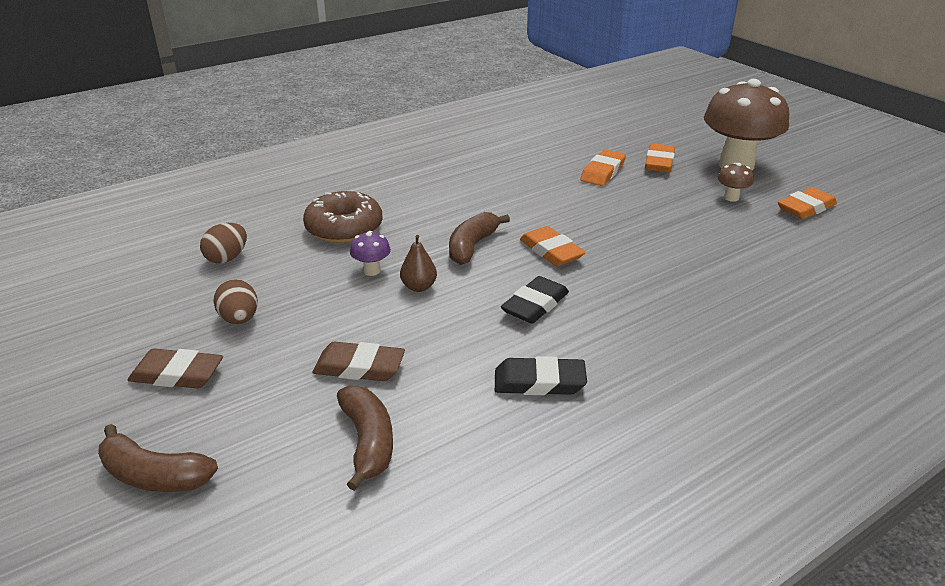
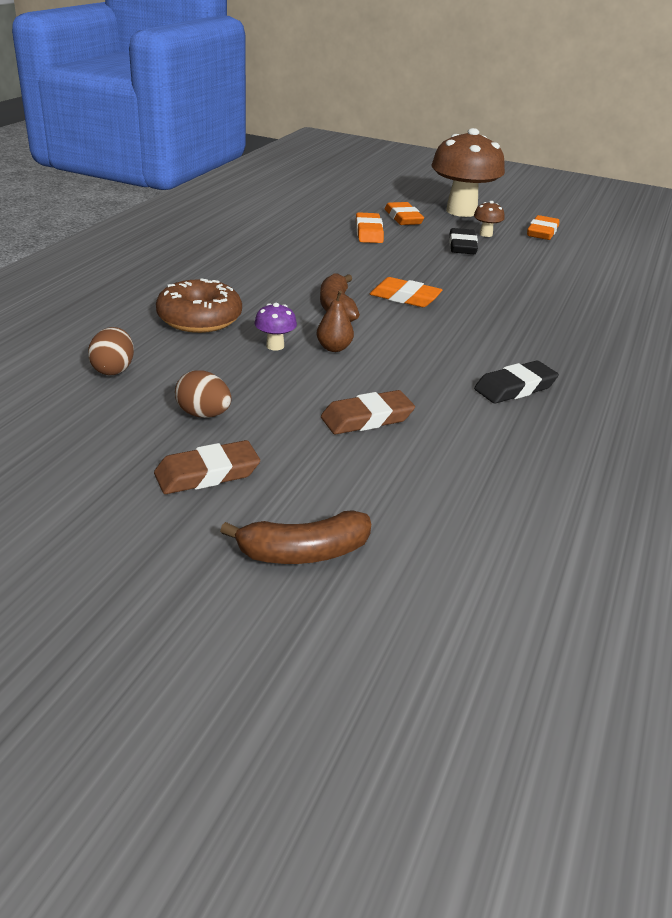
camera: 35 degrees left, 0 degrees up
(368, 442) = (447, 466): brown banana -> none
(535, 305) = (443, 338): black eraser -> black eraser (462, 246)

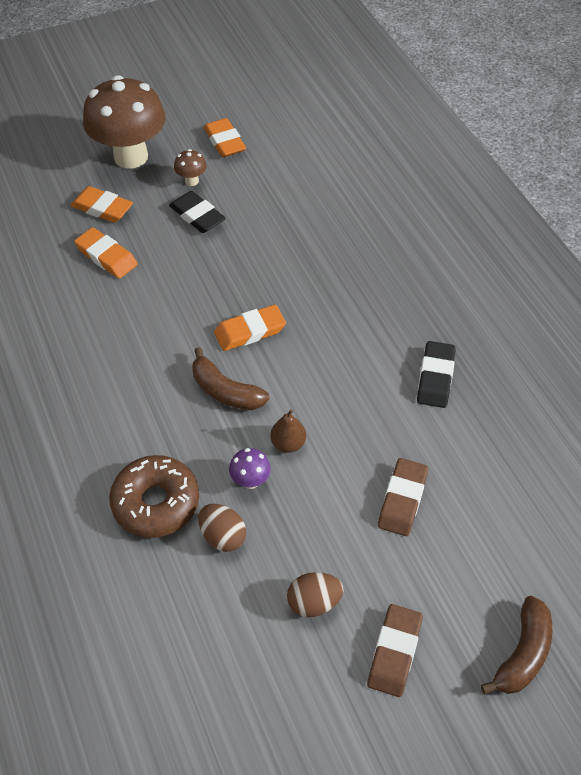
camera: 45 degrees left, 20 degrees up
(113, 369) = (191, 623): brown egg -> brown egg (223, 536)

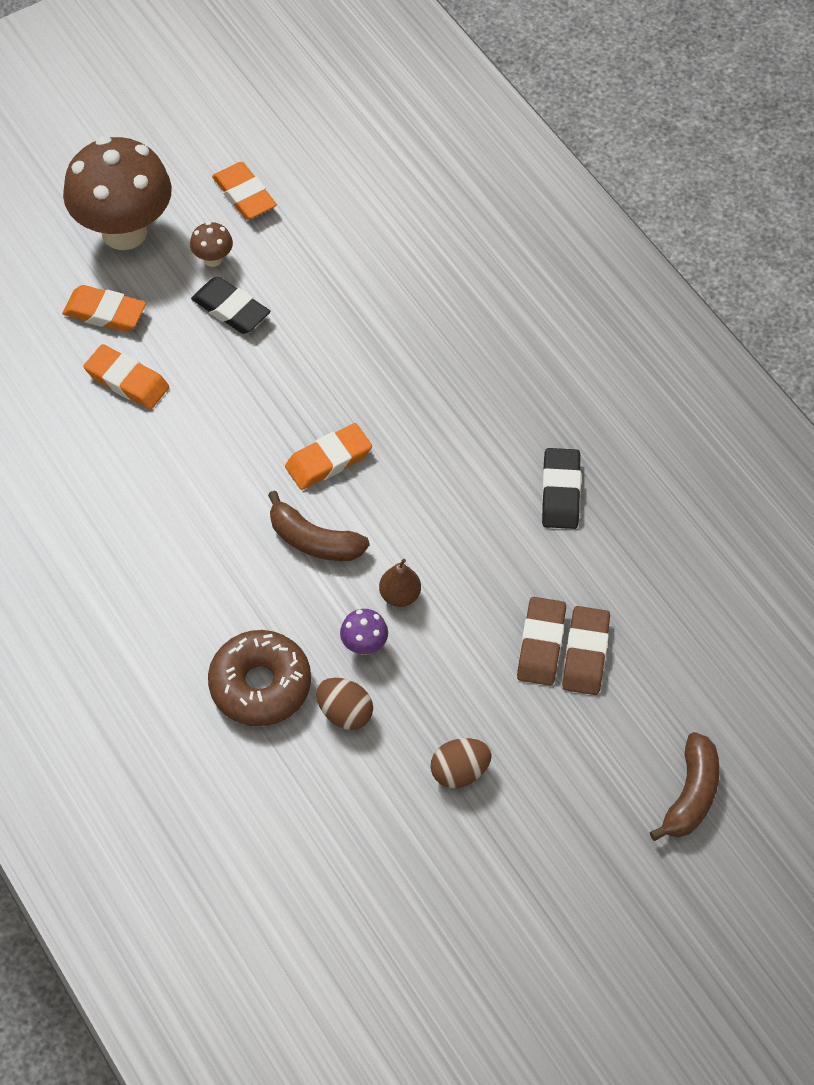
camera: 10 degrees left, 5 degrees up
(394, 652) = (554, 812): brown eraser -> brown eraser (585, 653)

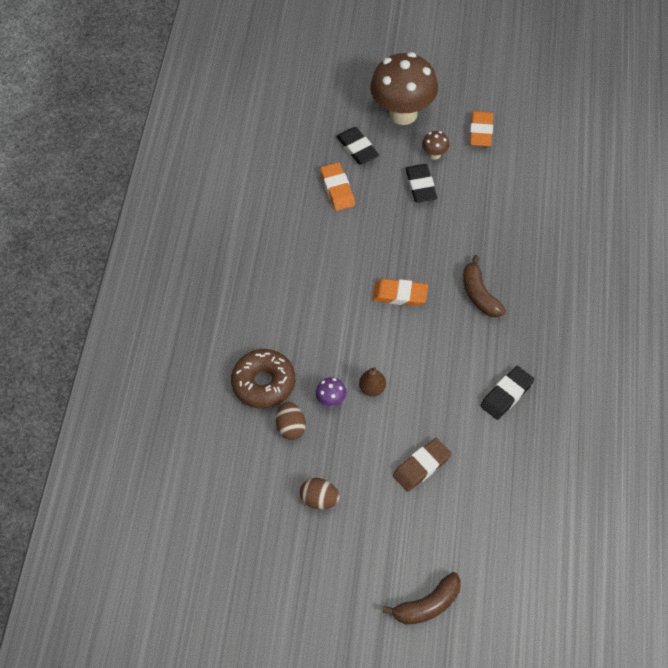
camera: 45 degrees right, 0 degrees up
(105, 312) = (357, 148): orange eraser -> black eraser
(313, 540) = (355, 330): brown banana -> brown banana (479, 294)
(585, 653) = (440, 488): brown eraser -> none

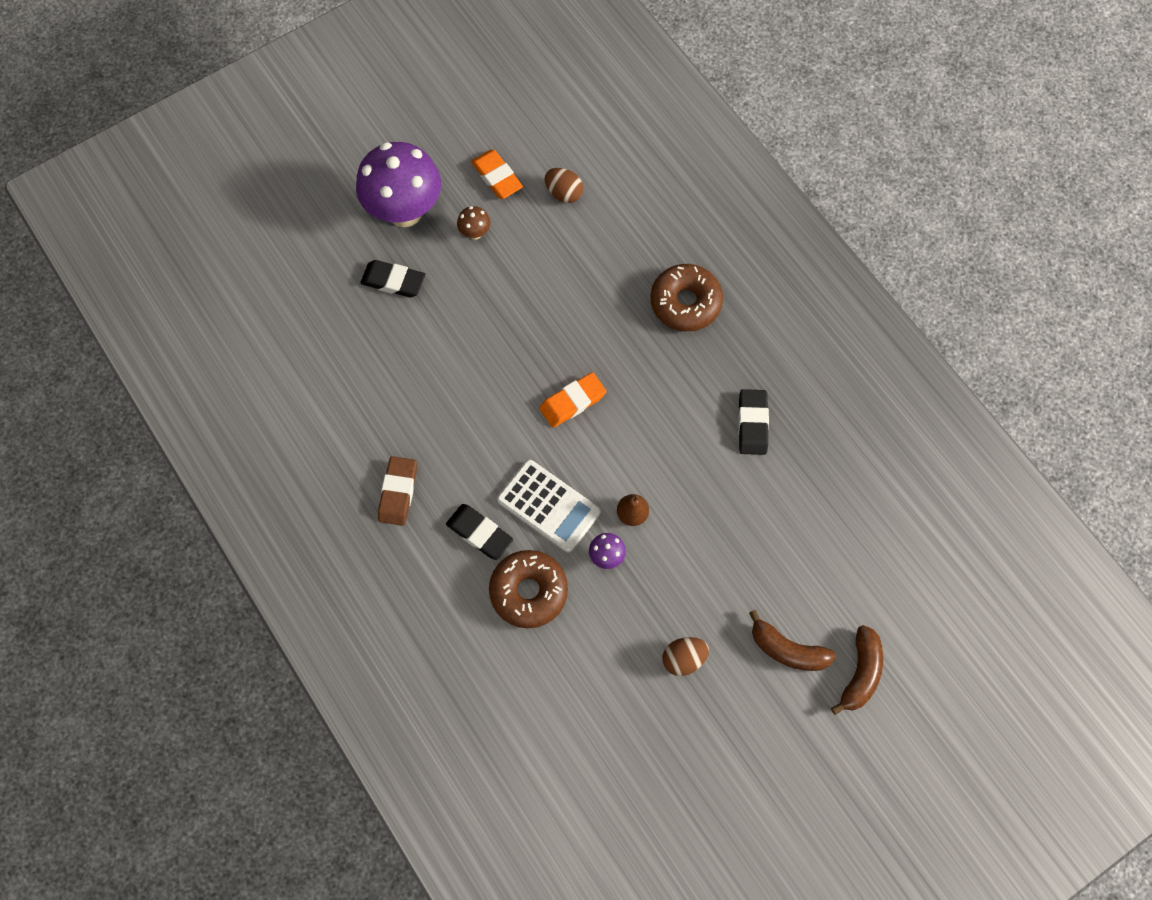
camera: 45 degrees left, 10 degrees up
(291, 427) = (594, 613): brown egg -> brown egg (564, 193)
(324, 344) = (548, 506): none -> white calculator
(337, 189) = (413, 339): orange eraser -> none
(403, 114) = (405, 211): brown mushroom -> purple mushroom
(421, 186) = (491, 275): black eraser -> black eraser (479, 533)
(421, 466) = (742, 552): brown eraser -> brown eraser (398, 492)
(479, 294) = (643, 345): brown banana -> brown banana (787, 650)
(533, 289) = (685, 303): none -> brown donut

